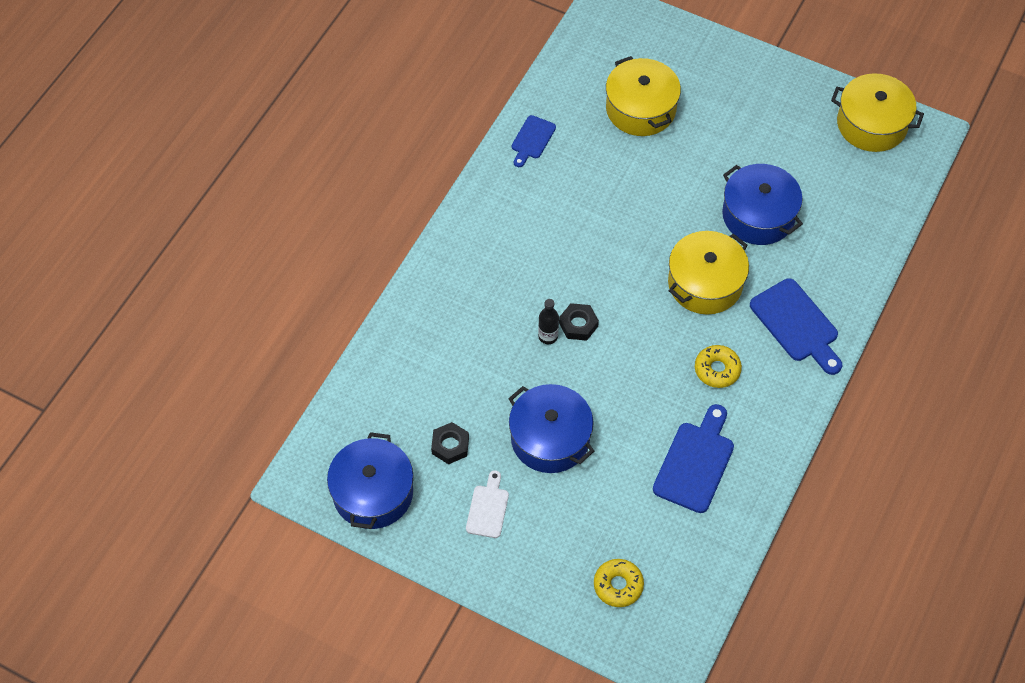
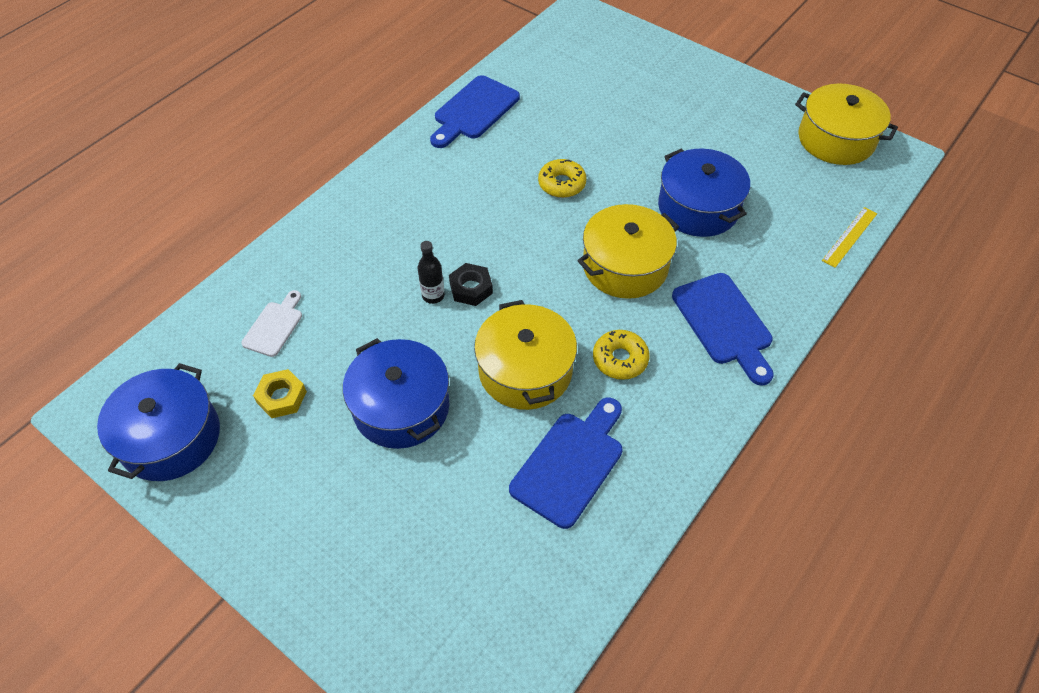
camera: 10 degrees right, 5 degrees down
(450, 445) = (281, 397): black nut -> yellow nut
(488, 508) = (299, 478): white cutting board -> white cutting board (274, 326)
(532, 140) = (474, 111): blue cutting board -> blue cutting board, size x1.68
(618, 585) = (432, 608): yellow donut -> yellow donut (562, 184)
(640, 109) = (592, 98): yellow pot -> yellow pot (525, 370)
(892, 225) = (849, 237): none -> yellow ruler

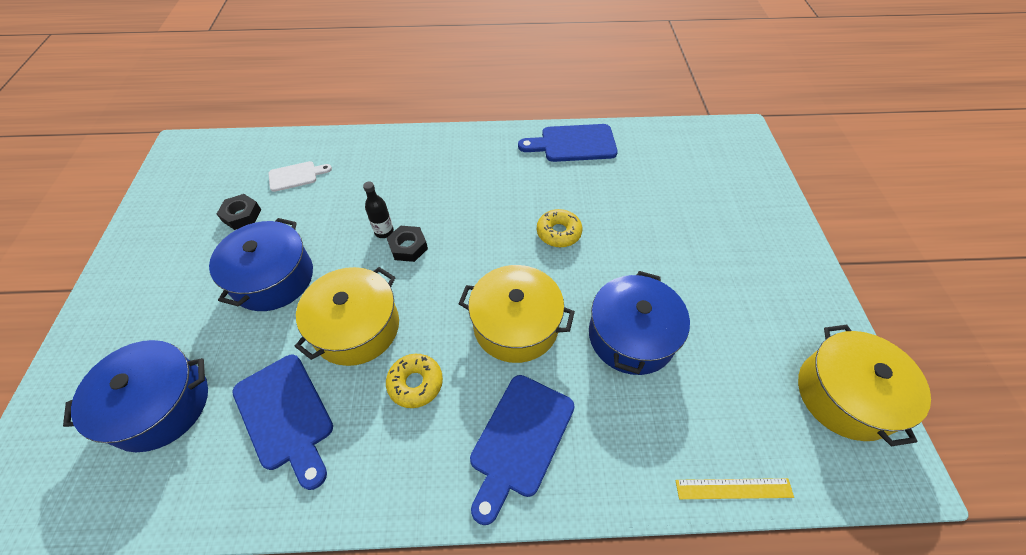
camera: 50 degrees right, 0 degrees up
(170, 437) = (180, 189): blue pot -> blue pot (160, 405)
(281, 397) = (241, 215): yellow nut -> black nut
(570, 463) = (286, 415): blue cutting board -> blue cutting board turned 60 degrees clockwise

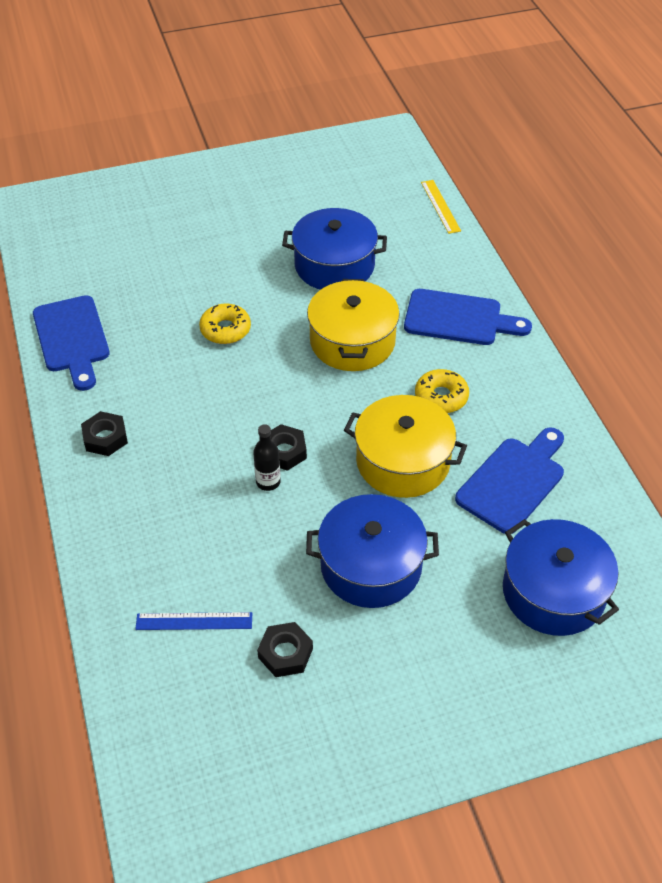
camera: 105 degrees left, 5 degrees down
(296, 176) = (194, 621): white cutting board -> blue ruler
(468, 151) = (105, 438): none -> black nut
(845, 395) = (343, 154): yellow pot -> none

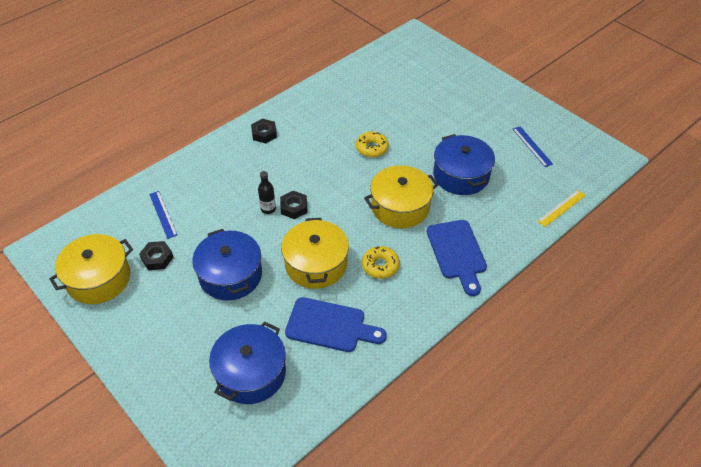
camera: 65 degrees right, 0 degrees up
(72, 338) = (325, 93): blue cutting board -> none
(283, 750) = (98, 279): none -> yellow pot
(327, 187) = (532, 146): none -> blue ruler

